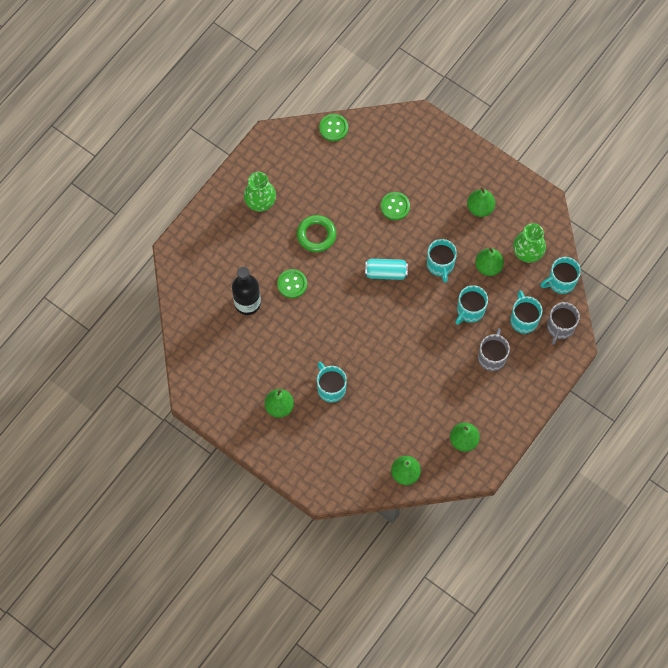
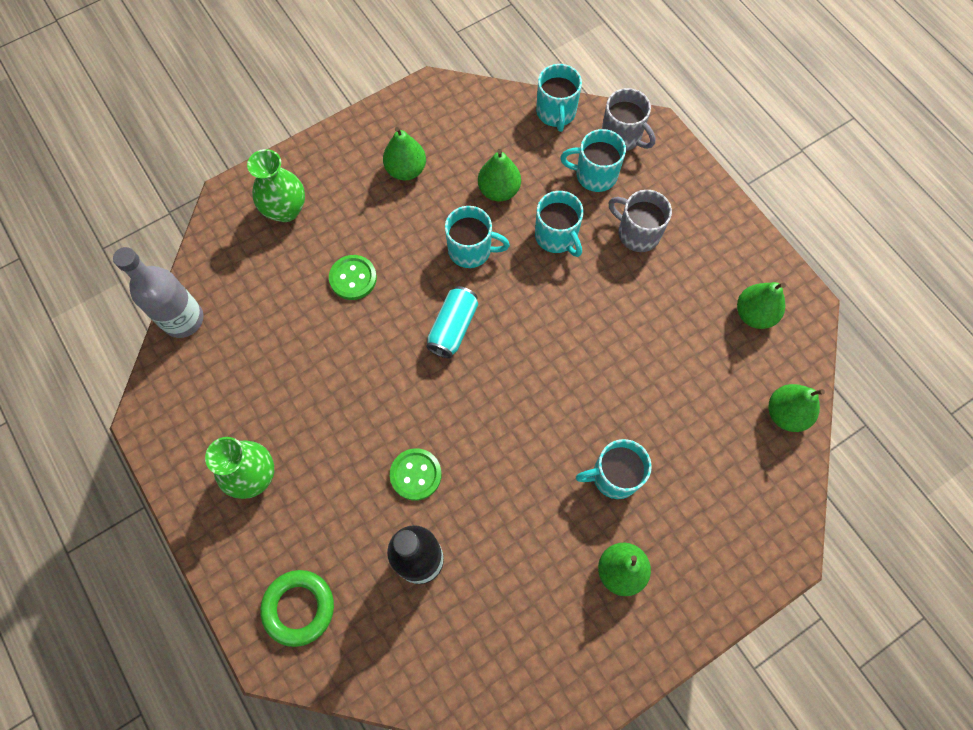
camera: 70 degrees left, 0 degrees up
(316, 235) = (348, 407): green ring -> green ring (299, 608)
(333, 128) = (183, 319): green button -> grey bottle
(527, 253) = (498, 137): green vase -> green vase (286, 210)

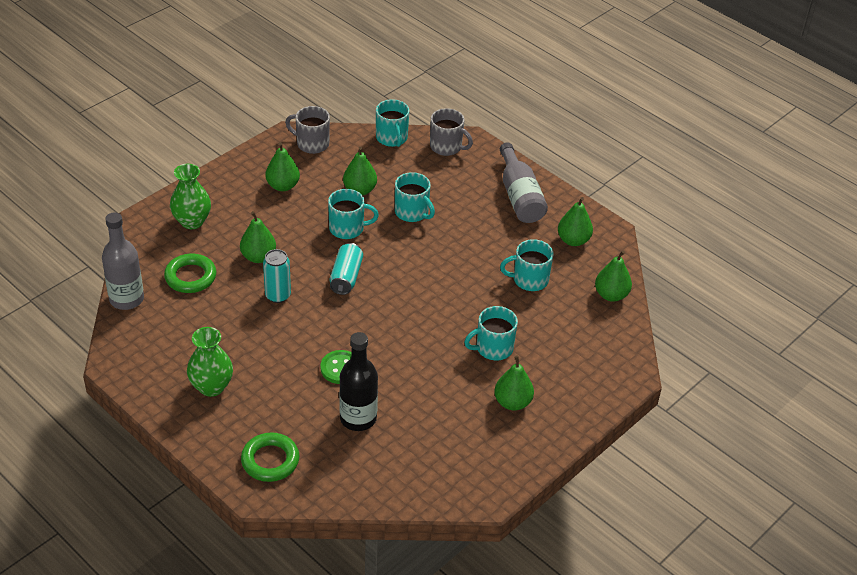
camera: 15 degrees left, 25 degrees down
(265, 297) = (190, 277): none -> green ring
(353, 278) = (258, 257): green button -> green pear
(363, 344) = (278, 295): none -> turquoise can
(595, 175) = (432, 172): turquoise mug -> turquoise mug (529, 280)
(637, 233) = (473, 203): grey mug -> grey mug (312, 144)
(699, 230) = (519, 196): none -> grey bottle

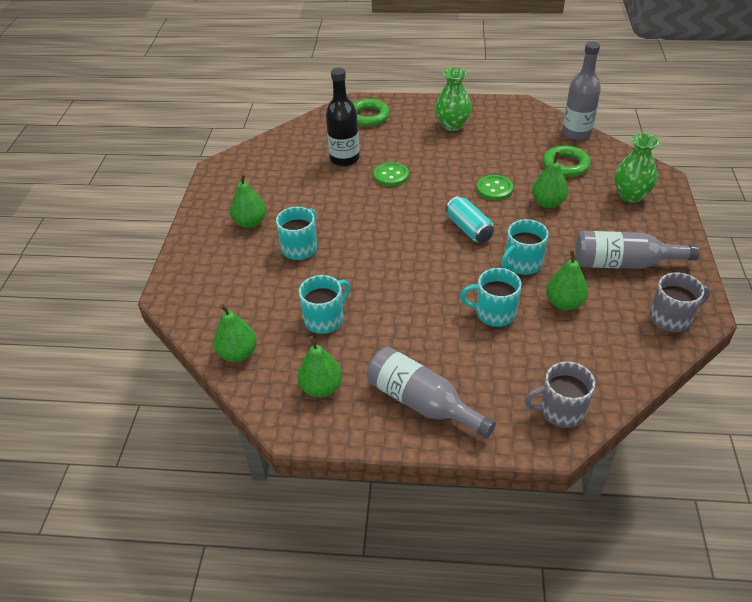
camera: 145 degrees right, 0 degrees up
(278, 295) = (494, 189): turquoise can -> green button
(283, 186) = (624, 263): green pear -> grey bottle
(392, 138) = (621, 380): turquoise mug -> none

